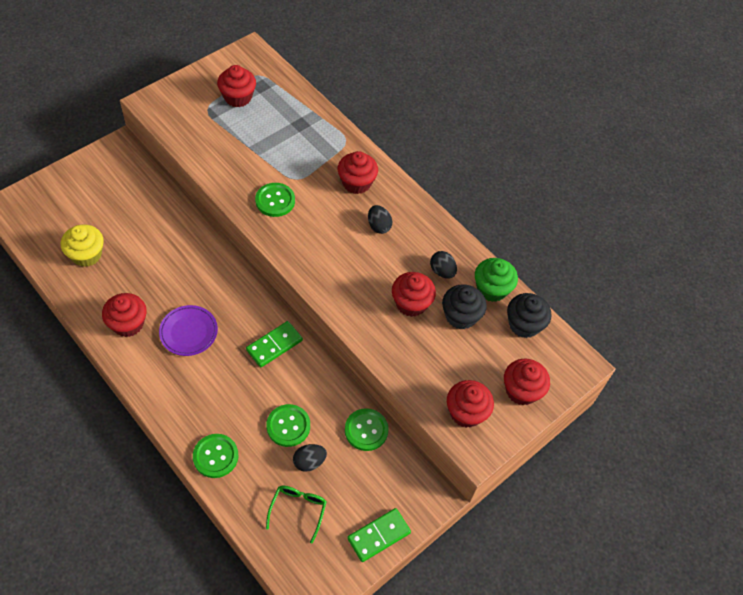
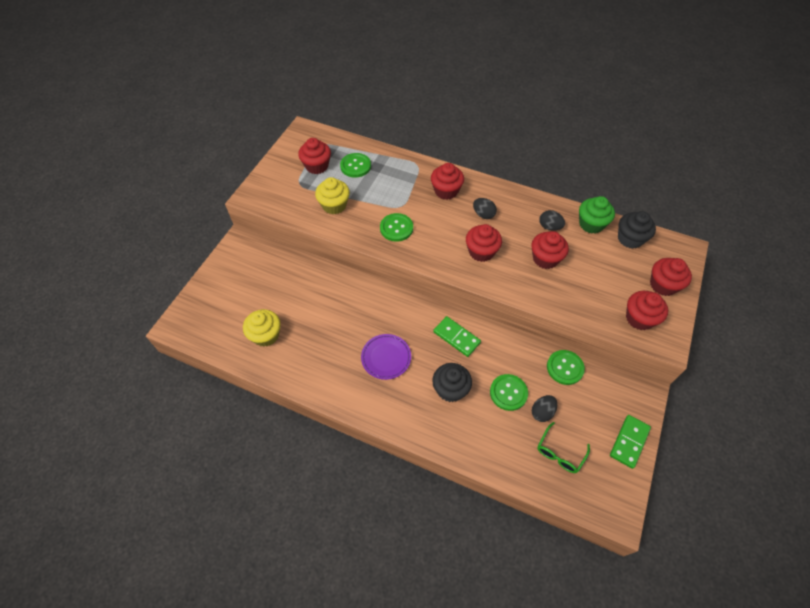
camera: 20 degrees left, 0 degrees up
(128, 324) = (334, 373): red cupcake -> red cupcake (481, 252)
(215, 456) = (471, 443): green button -> green button (355, 166)
(227, 148) = (334, 205): none -> yellow cupcake
(274, 345) = (456, 337): green domino -> green domino turned 75 degrees counterclockwise
(298, 510) = (559, 453): green glasses -> green glasses turned 135 degrees counterclockwise
(460, 316) = (585, 252): black cupcake -> black cupcake (450, 389)

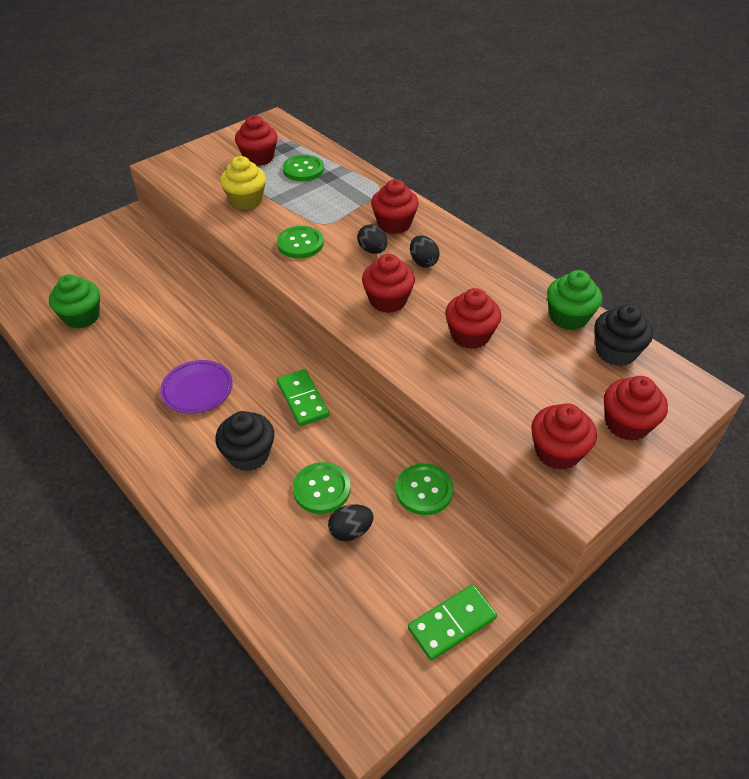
camera: 25 degrees right, 10 degrees down
(266, 335) = (82, 317): yellow cupcake -> green cupcake
(549, 227) = (504, 302): black egg -> black egg (372, 250)
(559, 453) = (337, 592): green glasses -> none

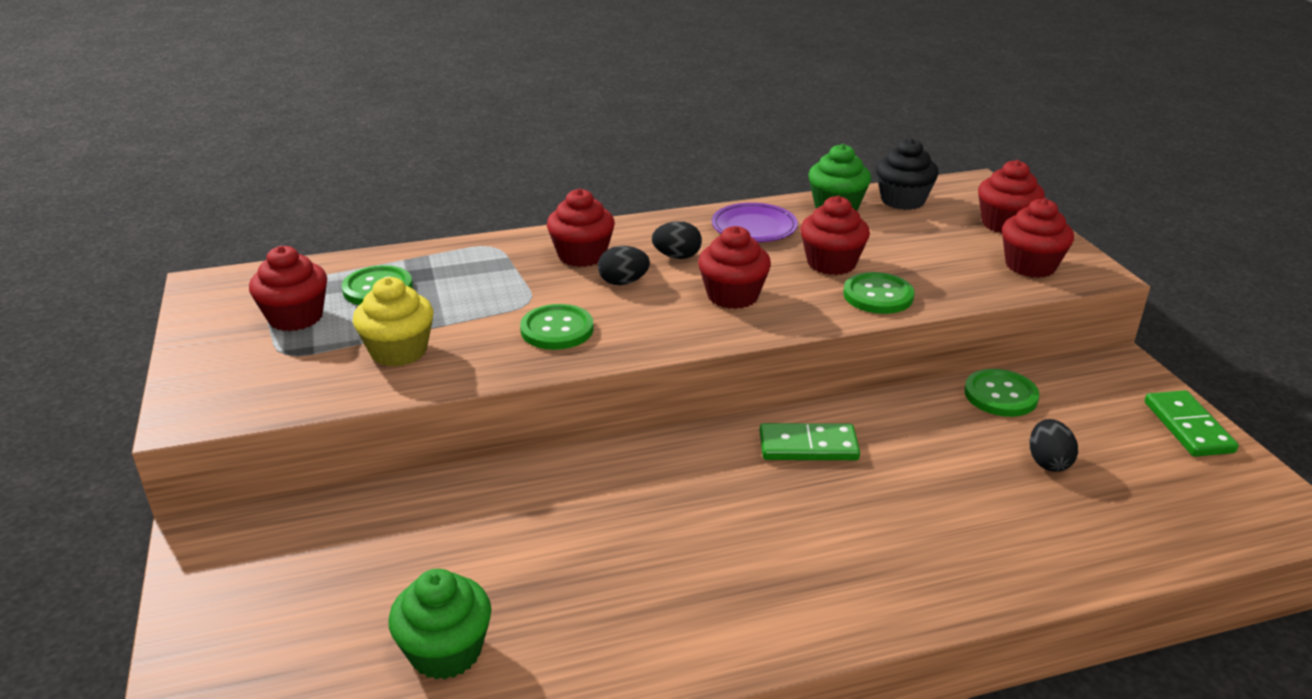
camera: 65 degrees left, 15 degrees down
(197, 389) = (732, 540): purple plate -> purple plate (754, 227)
(249, 455) = (890, 517): black cupcake -> none
(322, 489) = (974, 468): green button -> green button (878, 295)

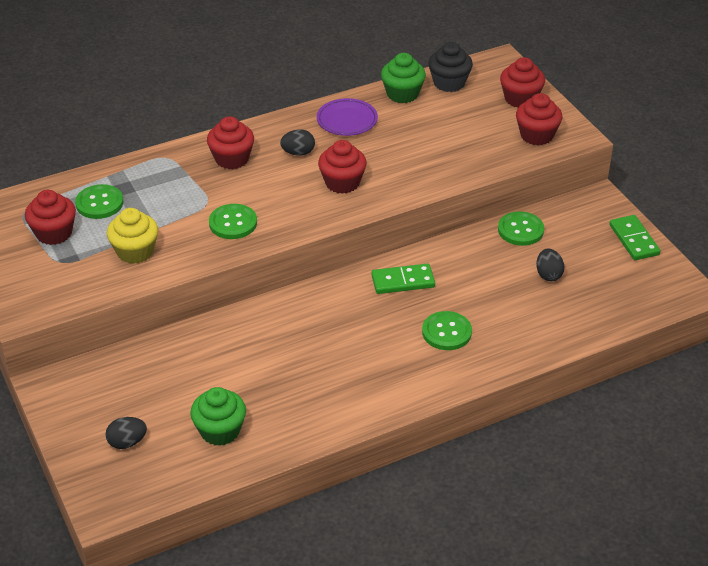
camera: 10 degrees left, 10 degrees up
(623, 282) = (266, 179): black egg -> black egg (127, 442)
(831, 263) = (404, 147): red cupcake -> none
(878, 295) = (437, 172): green button -> green button (446, 332)

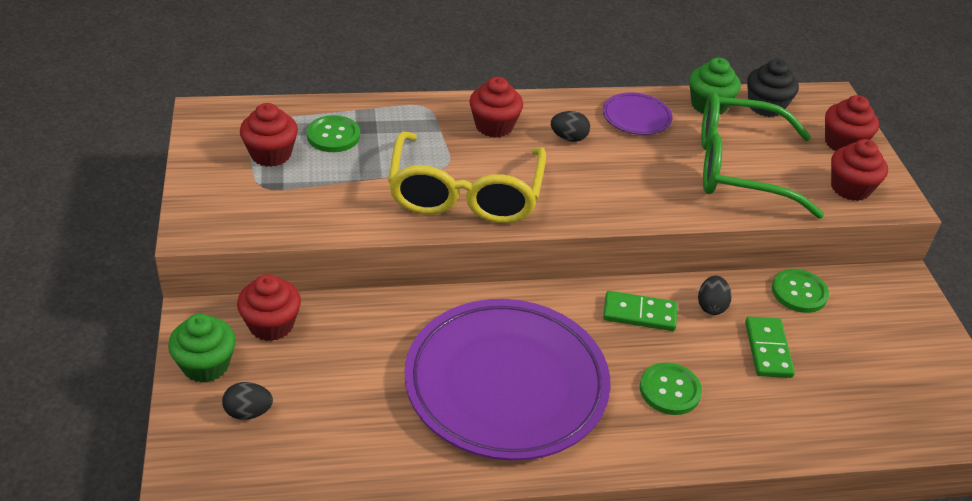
camera: 15 degrees right, 0 degrees up
(135, 251) = (345, 197): yellow cupcake -> none
(220, 431) = (357, 431): green cupcake -> green cupcake (206, 365)
(233, 223) = (465, 194): green button -> yellow glasses
(320, 364) = (506, 384): none -> purple plate
(342, 183) = (605, 183): red cupcake -> red cupcake (271, 325)
(444, 142) = (738, 168): none -> green glasses
(548, 274) = (817, 355): black egg -> black egg (711, 306)
(634, 240) = (936, 342): green domino -> green domino (768, 349)

